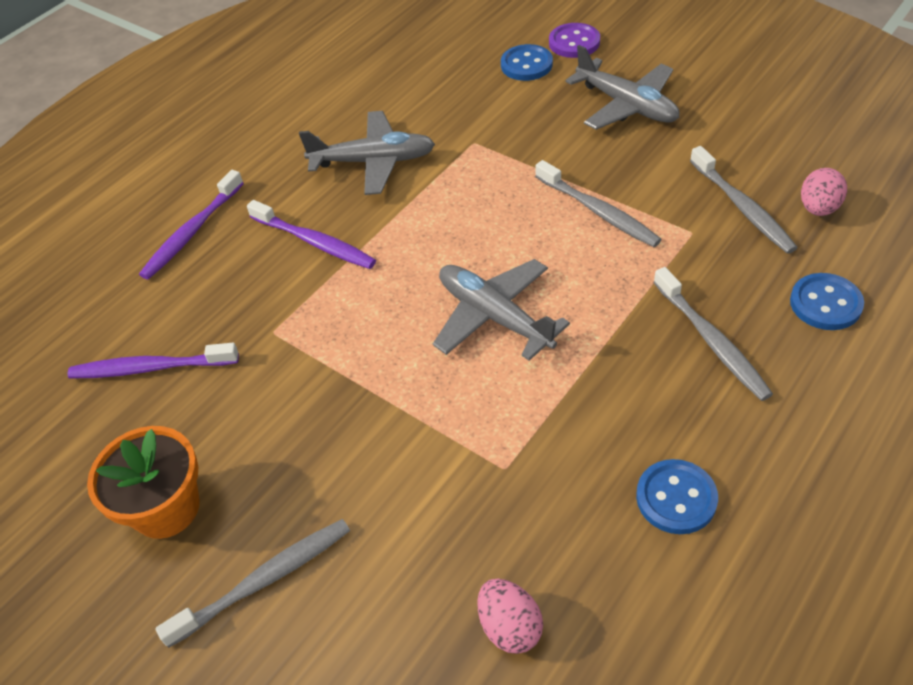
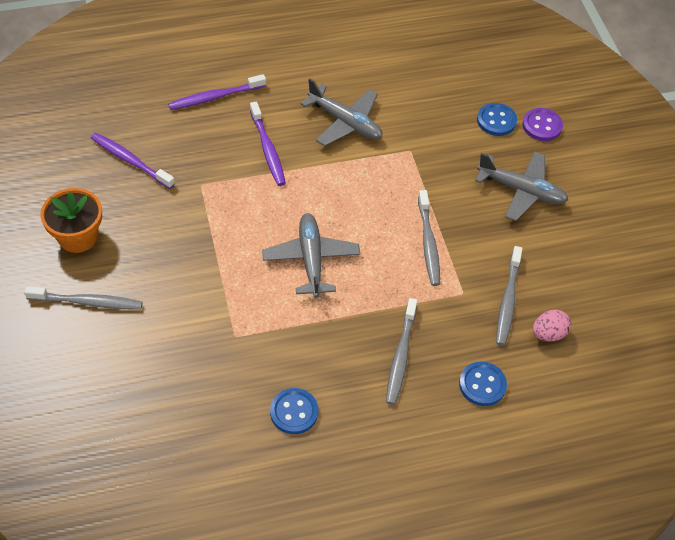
camera: 30 degrees right, 5 degrees up
(510, 627) = (164, 404): pink egg -> none
(626, 105) = (521, 191): grey plane -> grey plane turned 60 degrees counterclockwise

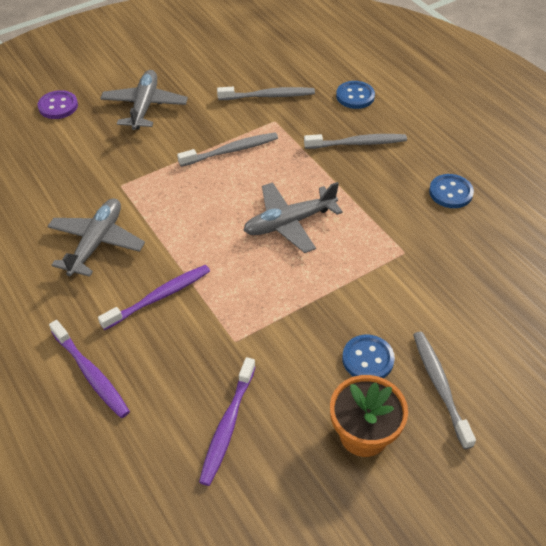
camera: 105 degrees left, 5 degrees down
(496, 121) = (60, 135): blue button -> blue button (368, 359)
(548, 334) = (288, 71): pink egg -> none

